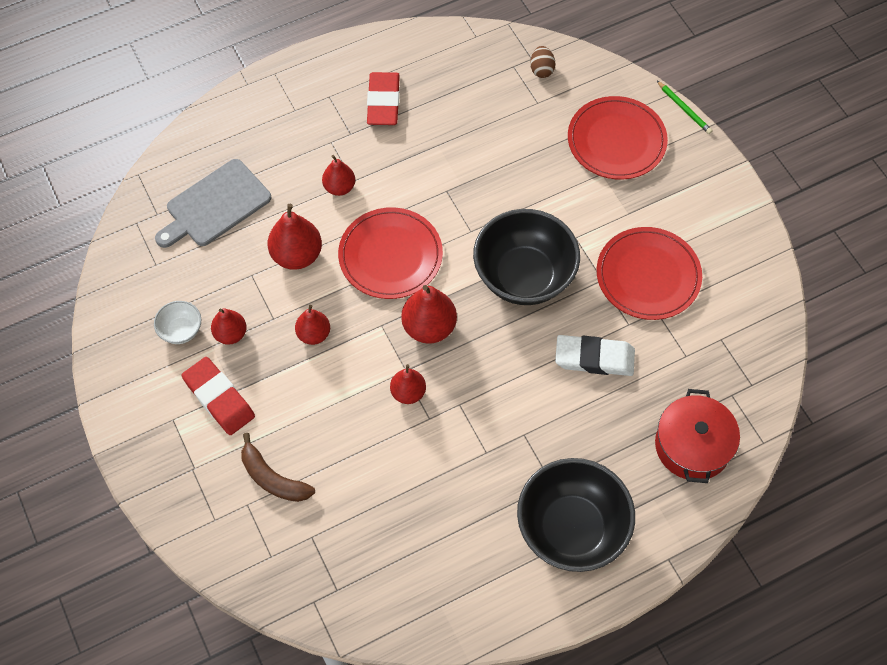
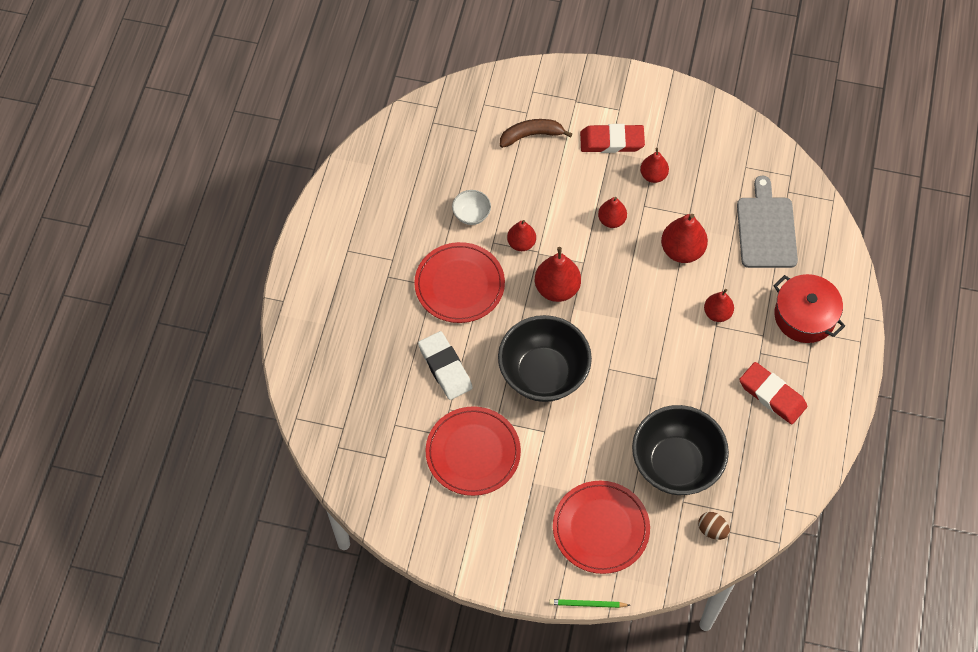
camera: 130 degrees right, 0 degrees up
(181, 330) = (680, 151): white bowl -> white bowl (471, 215)
(390, 256) = (632, 305): red plate -> red plate (459, 285)
(571, 529) = (351, 264): black bowl -> black bowl (676, 464)
(594, 358) = (445, 367): white eraser -> white eraser turned 75 degrees counterclockwise
(692, 445) = (334, 375): red pot -> red pot (804, 316)

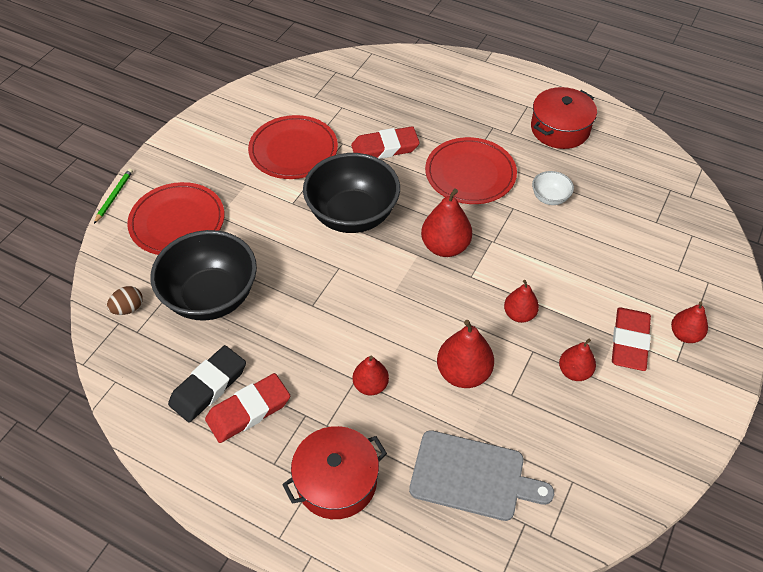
camera: 105 degrees right, 10 degrees down
(375, 217) = (560, 129): none -> red pot
(445, 367) = (385, 148): white eraser -> red eraser
(521, 243) = (506, 229): red pear -> red pear (684, 334)
(531, 135) = (645, 267): brown banana -> none
(762, 433) = (208, 386): none -> black eraser

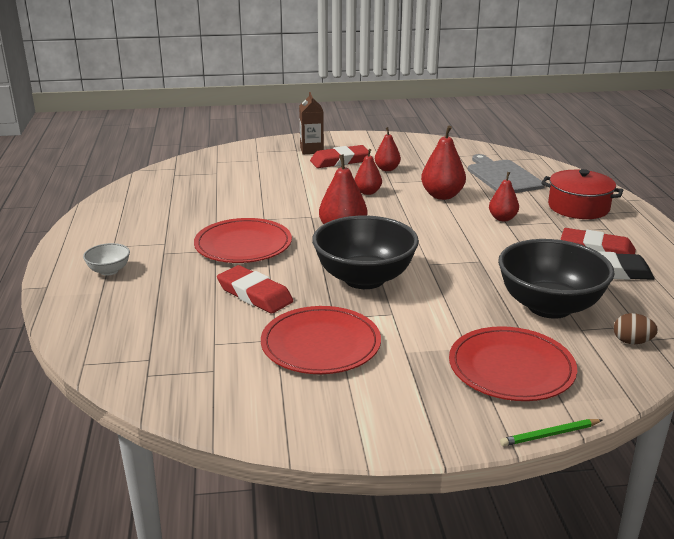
camera: 125 degrees left, 25 degrees down
(550, 198) = (234, 209): white bowl -> white bowl (109, 271)
(560, 129) = (136, 225): red pot -> none
(684, 334) = (311, 150): red pear -> brown carton

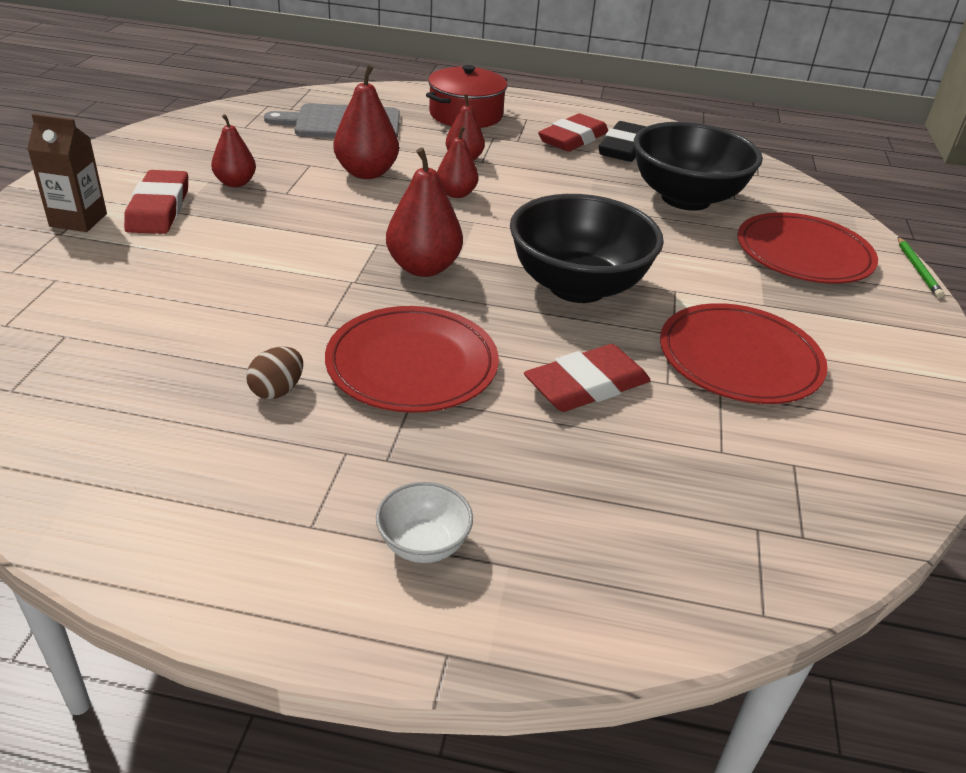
camera: 75 degrees left, 10 degrees up
(367, 192) = (305, 217): red pear -> red pear (456, 194)
(632, 342) = (762, 184): brown egg -> brown egg (277, 390)

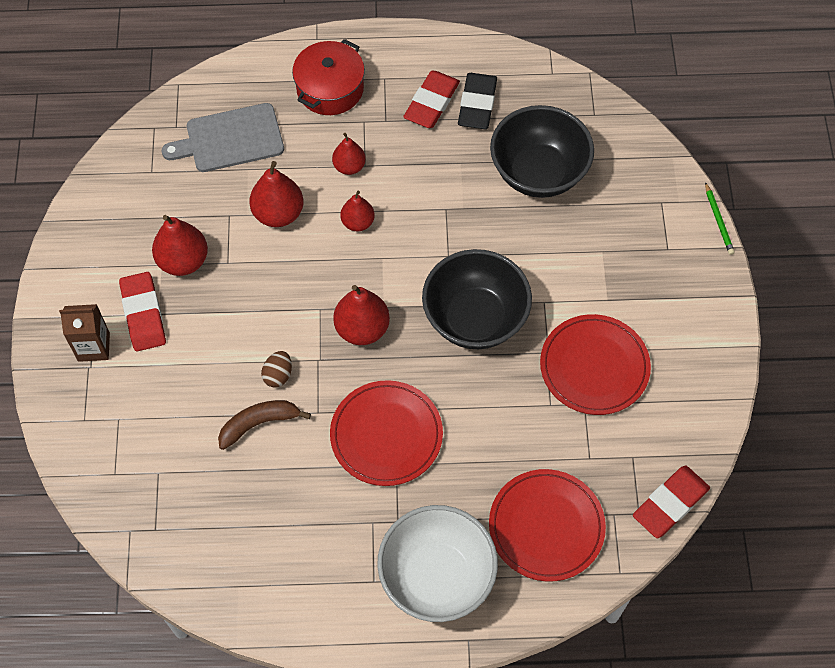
camera: 10 degrees left, 25 degrees up
(235, 183) = (183, 261): red pear -> red pear, size x1.57
(238, 319) = (259, 424): none -> brown banana
(277, 390) = (312, 483): brown egg -> brown egg (278, 375)
(423, 544) = (437, 577): white bowl -> white bowl, size x2.26
(586, 385) = (500, 423): red eraser -> red eraser (670, 504)
(803, 254) = (634, 225): red plate -> red plate (546, 526)

